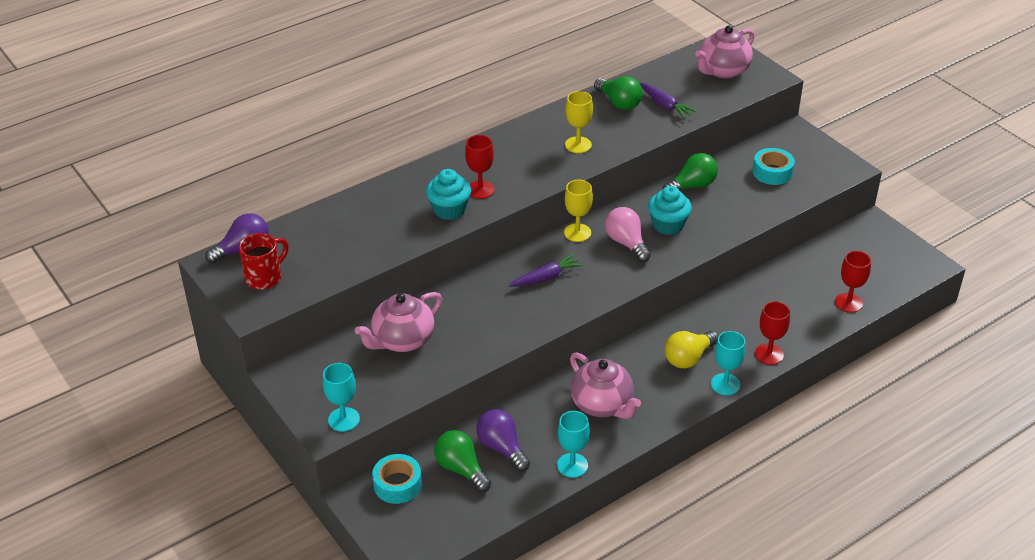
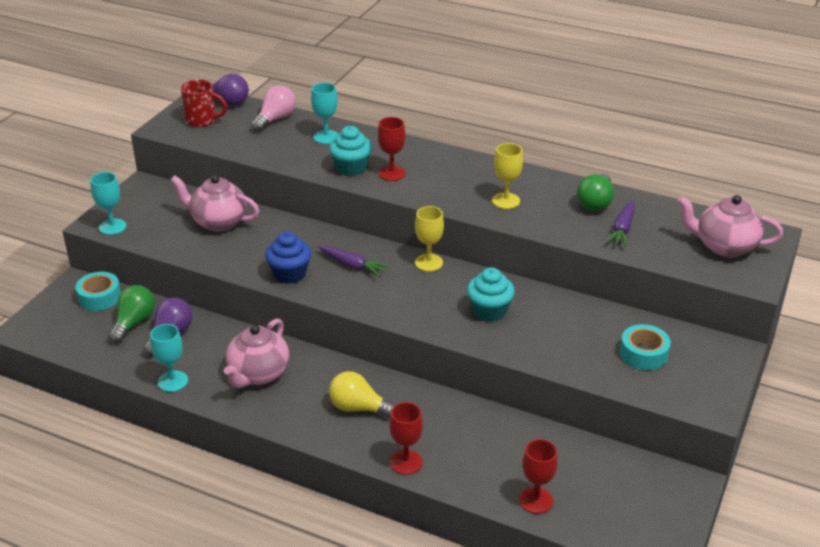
camera: 60 degrees right, 5 degrees down
(528, 320) = (290, 274): none -> blue cupcake
(626, 243) = (439, 295): pink light bulb -> pink light bulb (275, 119)
(692, 186) = (564, 307): green light bulb -> none
(725, 384) = (340, 444): turquoise goblet -> turquoise goblet (326, 137)

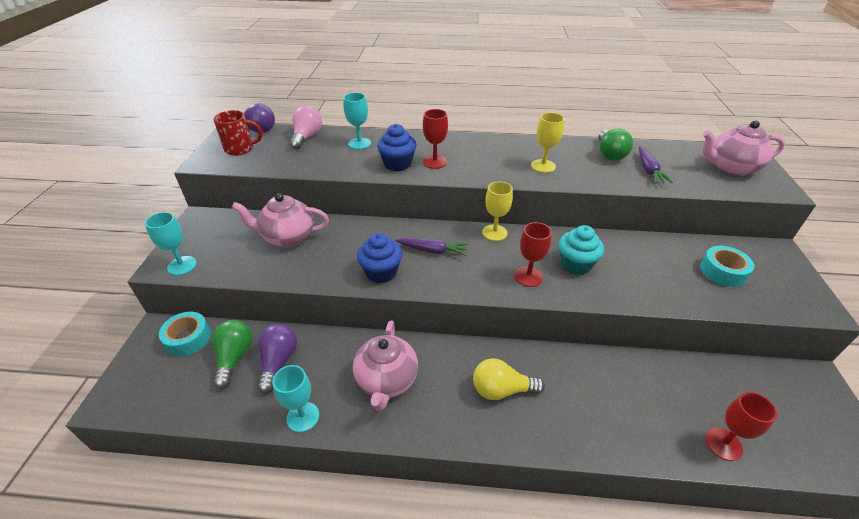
camera: 20 degrees left, 5 degrees up
(351, 168) = (397, 164): turquoise cupcake -> blue cupcake
(406, 462) = (583, 440): red goblet -> red goblet (528, 276)

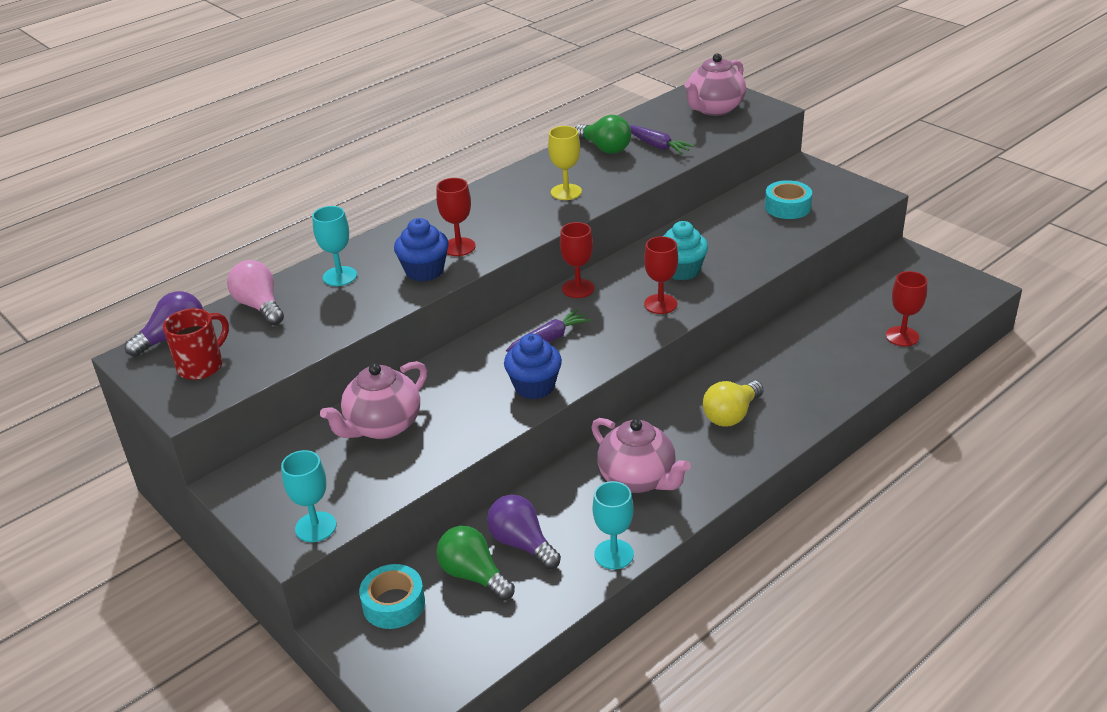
camera: 45 degrees left, 5 degrees down
(494, 233) = (578, 288): yellow goblet -> red goblet

